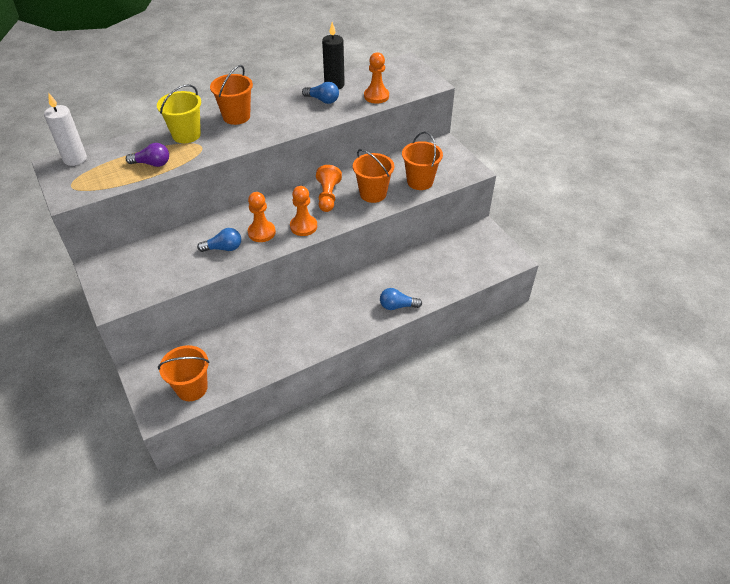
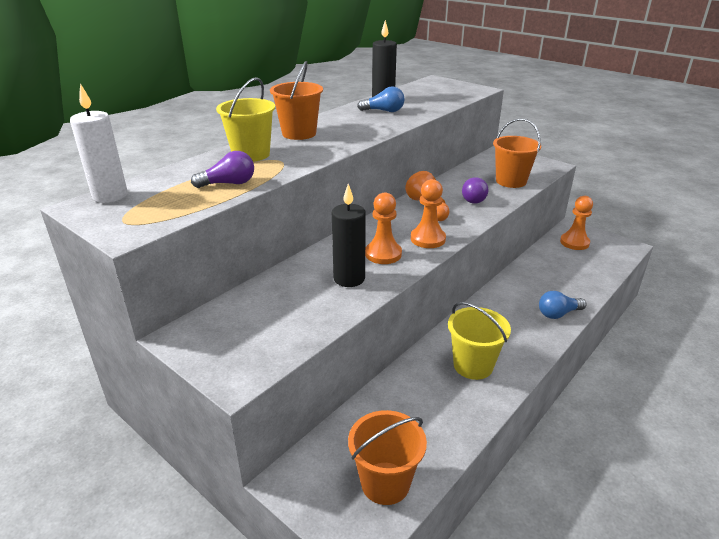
camera: 20 degrees left, 15 degrees down
(223, 248) = (349, 279): blue light bulb -> black candle
(301, 329) = (473, 365): none -> yellow bucket
(373, 194) = (474, 198): orange bucket -> purple light bulb
(376, 96) = (436, 102): orange pawn -> orange pawn (574, 242)

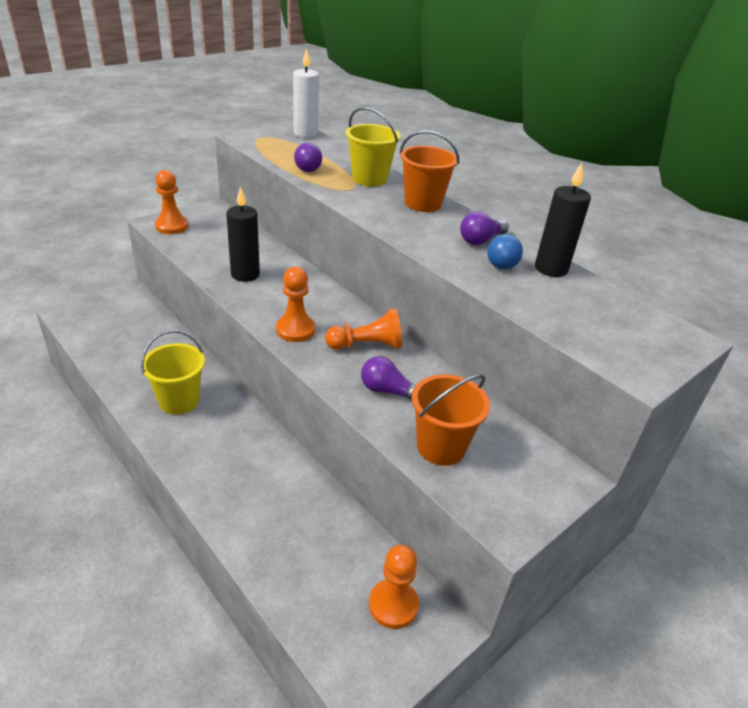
camera: 95 degrees right, 5 degrees up
(355, 116) = (481, 240): none -> purple light bulb
(383, 254) = (277, 298): orange pawn -> orange pawn (172, 226)
(385, 483) = (96, 328): orange bucket -> none
(558, 314) = (223, 500): blue light bulb -> none

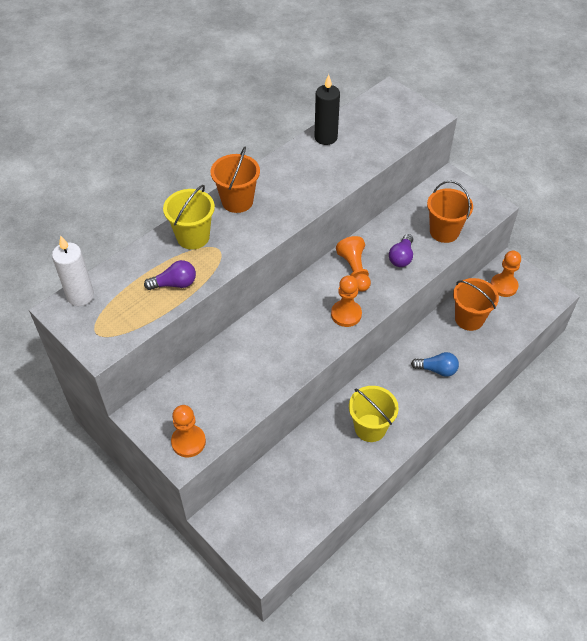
camera: 90 degrees left, 15 degrees up
(245, 274) = (272, 360): black candle -> none
(327, 536) = (469, 319): none -> orange bucket
(481, 240) = (294, 170): purple light bulb -> none
(502, 261) = (323, 160): blue light bulb -> blue light bulb (437, 369)

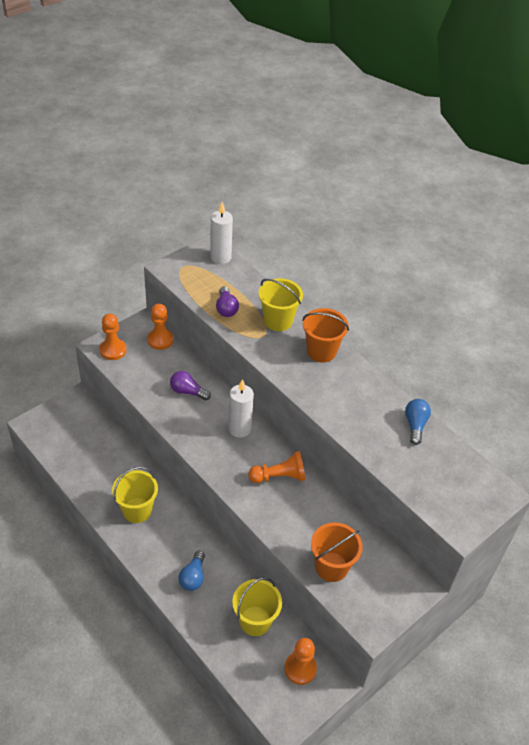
camera: 90 degrees right, 5 degrees down
(299, 305) = (239, 429): none -> white candle
(326, 137) = (415, 425): black candle -> blue light bulb
(346, 314) = (225, 463): orange pawn -> orange pawn (160, 340)
(401, 257) = (295, 519): purple light bulb -> purple light bulb (188, 392)
(469, 319) = (255, 621): orange bucket -> yellow bucket

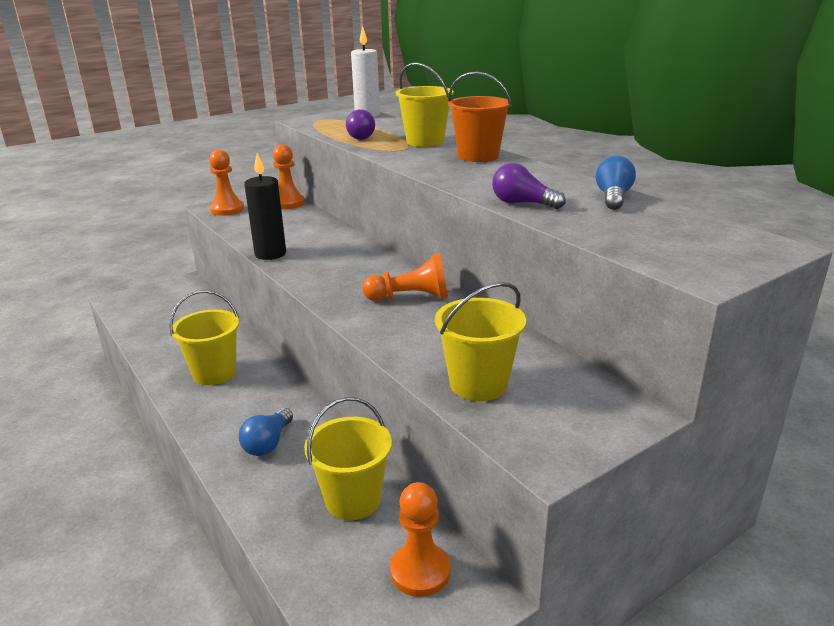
camera: 10 degrees right, 20 degrees down
(168, 420) = (270, 254): none -> black candle
(188, 392) = (306, 235): purple light bulb -> purple light bulb (522, 203)
(239, 429) = (365, 260): white candle -> none
(331, 567) = (478, 384): orange bucket -> yellow bucket

